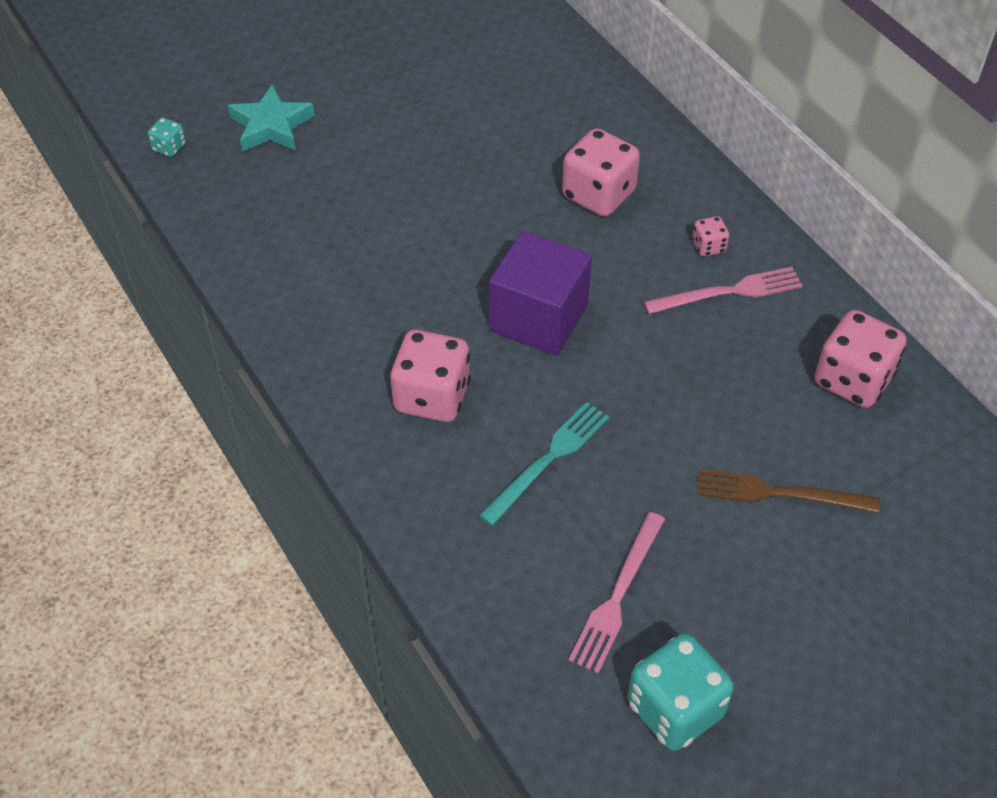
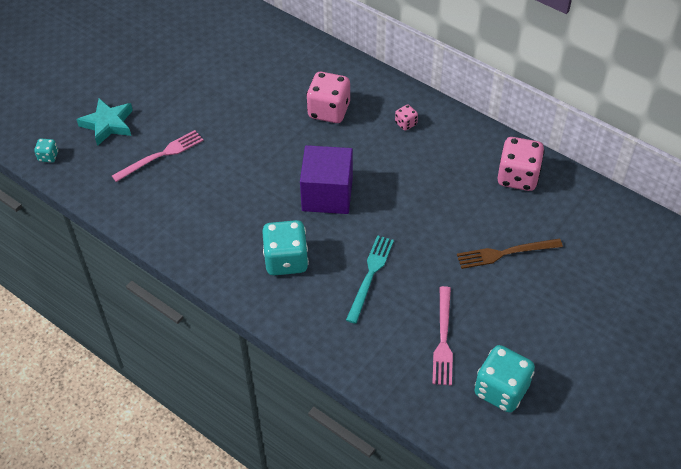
camera: 20 degrees left, 0 degrees up
(432, 397) = (286, 260): pink dice -> turquoise dice
(728, 292) = (428, 147): pink fork -> pink fork (161, 155)

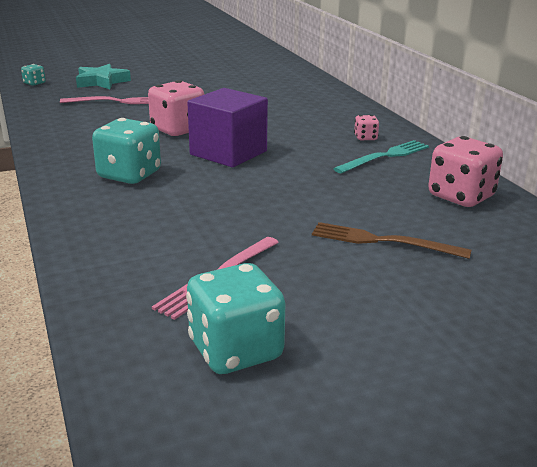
camera: 30 degrees right, 25 degrees down
(329, 111) = (296, 115): pink dice -> pink dice (178, 130)
(370, 275) = (199, 208): turquoise fork -> turquoise fork (385, 156)

